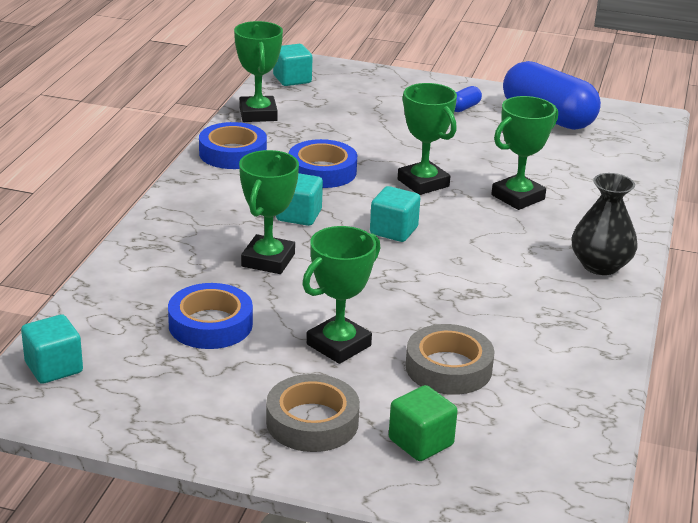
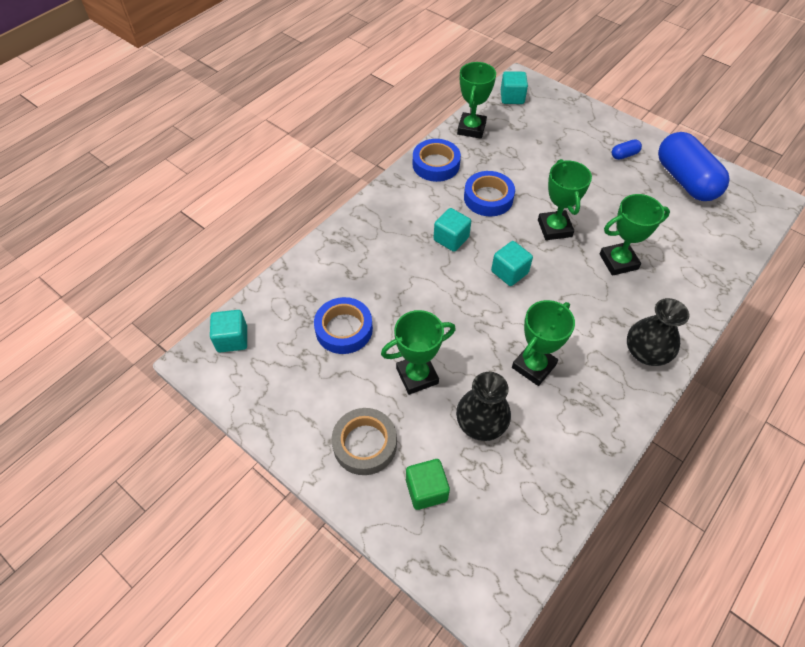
camera: 25 degrees right, 25 degrees up
(268, 260) = (409, 278): green trophy -> green trophy (533, 366)
(448, 368) = (481, 423): grey tape -> black vase

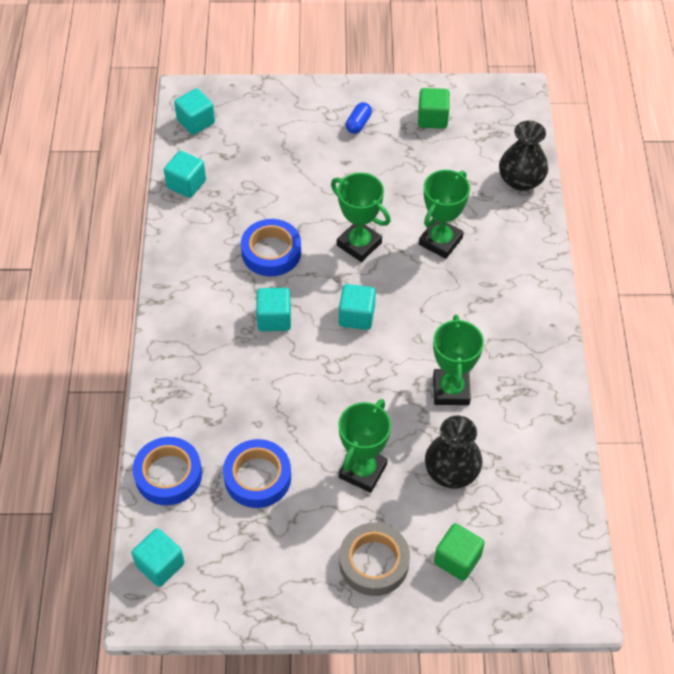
camera: 40 degrees left, 0 degrees up
(436, 164) = (187, 248): blue tape -> blue tape (168, 475)
(471, 128) = (186, 184): green trophy -> turquoise cube
(646, 352) = (528, 312): black vase -> black vase (521, 180)
(685, 180) = (432, 118): blue capsule -> green cube

